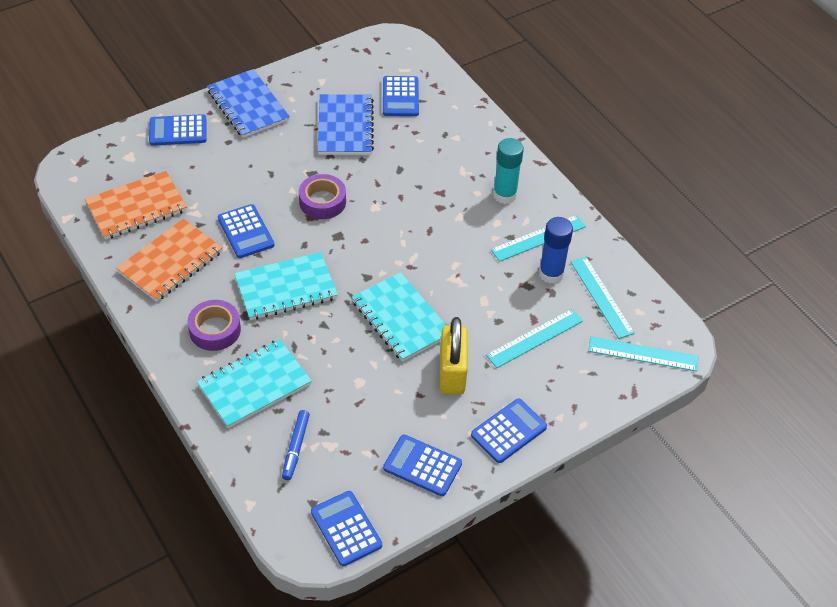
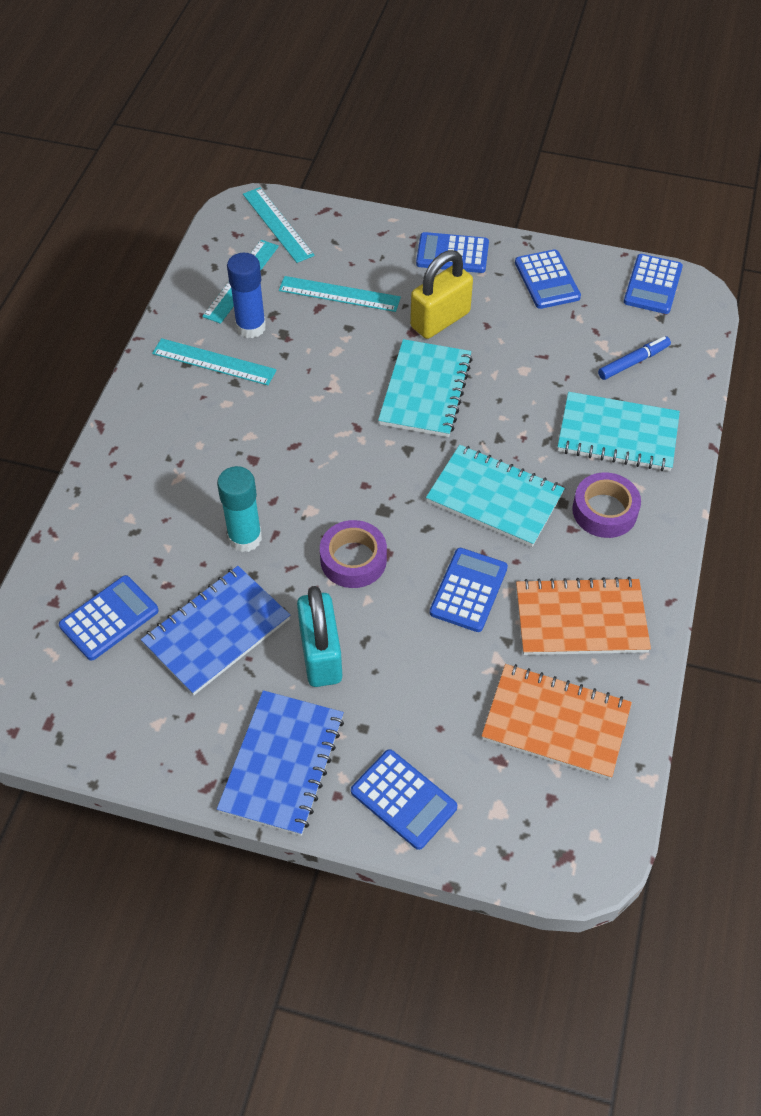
camera: 130 degrees left, 5 degrees up
(284, 153) = (321, 655): none -> turquoise padlock
(504, 195) = (180, 422): turquoise glue stick -> turquoise glue stick (245, 538)

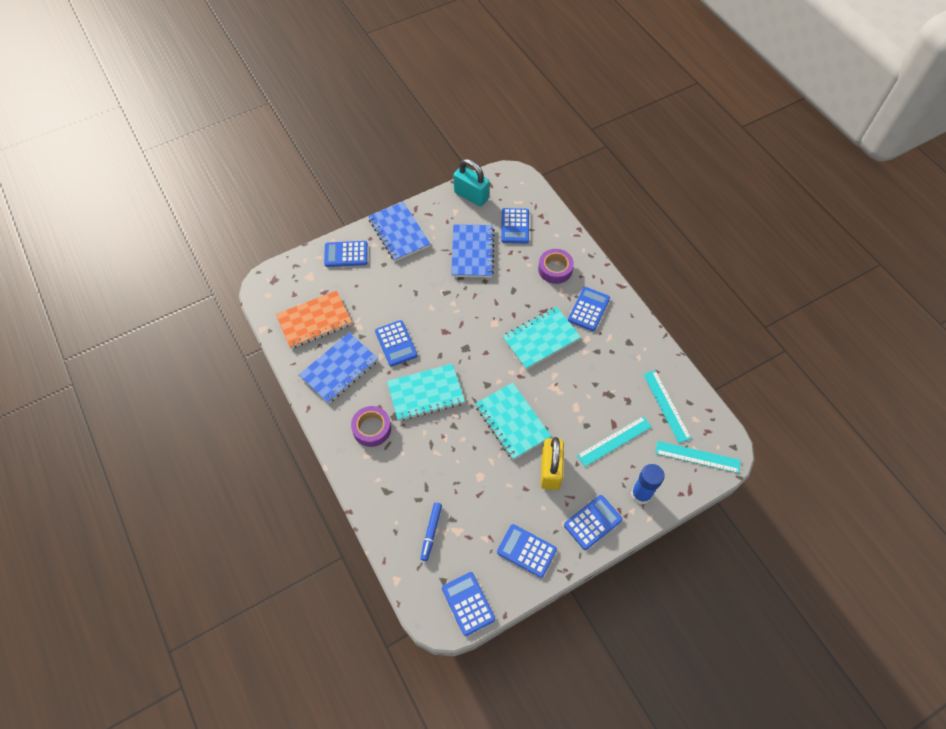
camera: 135 degrees right, 5 degrees up
(177, 431) = (588, 309): none -> blue calculator
(214, 361) = (618, 353): turquoise ruler -> none
(245, 538) = (505, 291): turquoise glue stick -> none
(251, 327) = (628, 384): blue glue stick -> blue glue stick (641, 494)
(321, 655) = (426, 275): turquoise padlock -> turquoise padlock (471, 195)
(353, 560) = (454, 318): purple tape -> purple tape (555, 269)
(580, 619) = (339, 369): orange notebook -> blue notebook
(617, 434) = (401, 477): turquoise notebook -> turquoise notebook (541, 339)

